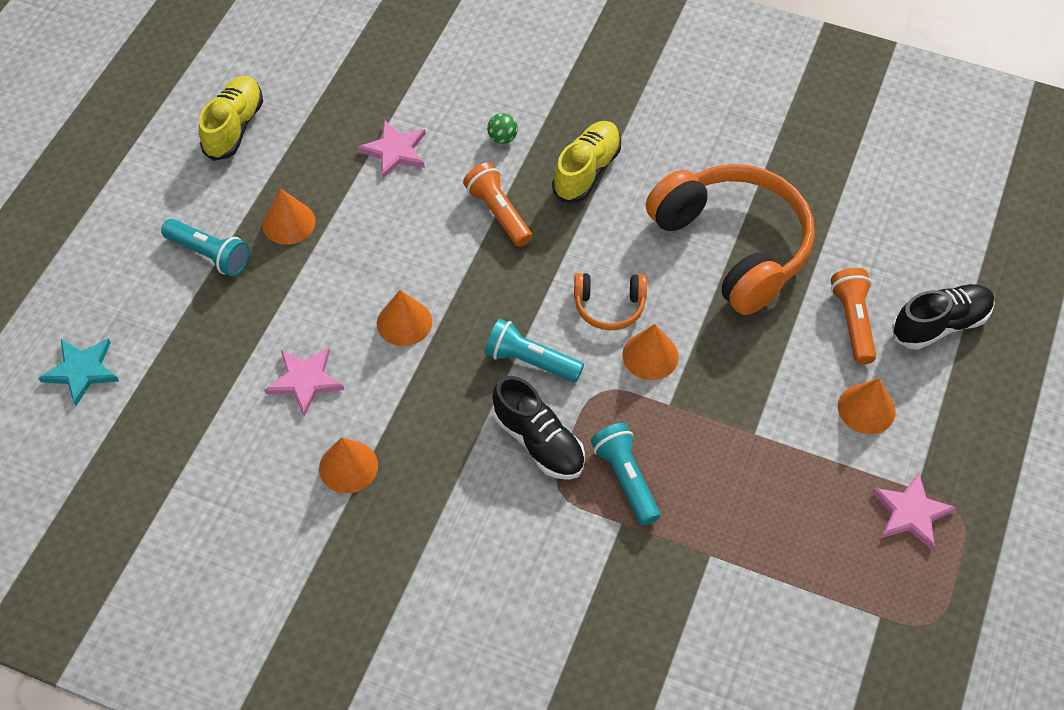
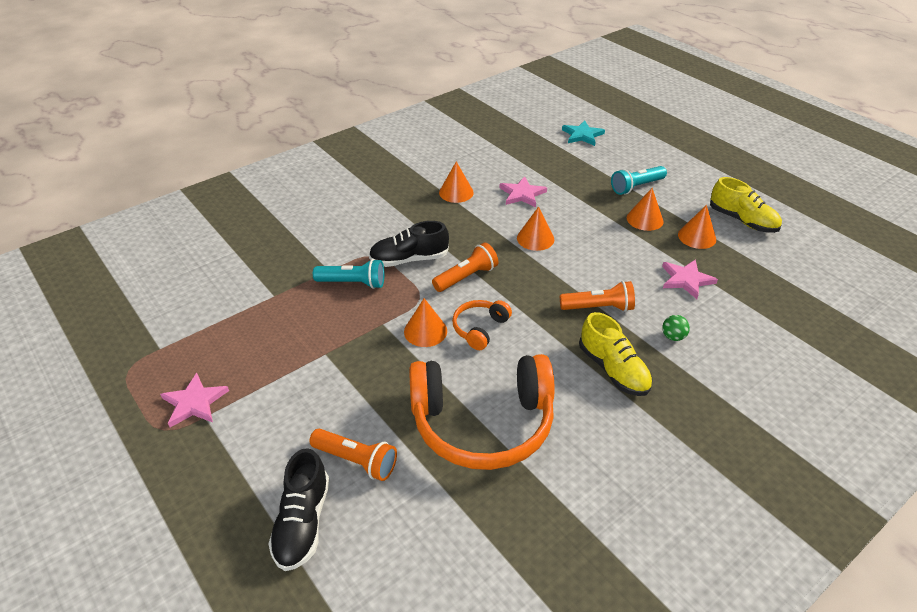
camera: 120 degrees right, 15 degrees down
(530, 361) = (466, 277): turquoise flashlight -> orange flashlight
(866, 408) = (284, 424): orange cone -> orange cone (697, 237)

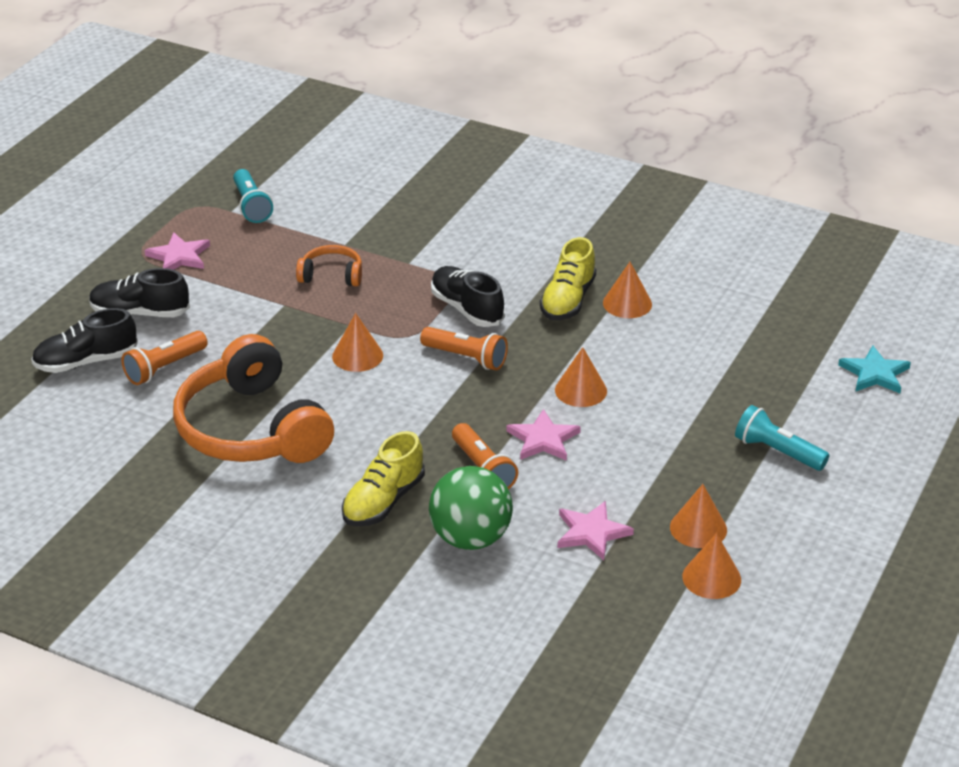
camera: 65 degrees right, 5 degrees down
(257, 456) = (140, 313): none -> black shoe
(353, 283) = (399, 285): turquoise flashlight -> turquoise flashlight (251, 206)
(356, 460) = (164, 368): orange flashlight -> orange flashlight turned 45 degrees clockwise
(479, 328) = (386, 391): orange headphones -> orange headphones (331, 275)
(522, 194) = (669, 356): pink star -> pink star (543, 439)
(644, 219) = (701, 474): orange cone -> orange cone (711, 578)
(673, 337) = (470, 538): green ball -> green ball, size x2.43
(742, 220) = (777, 567): yellow shoe -> yellow shoe (568, 300)

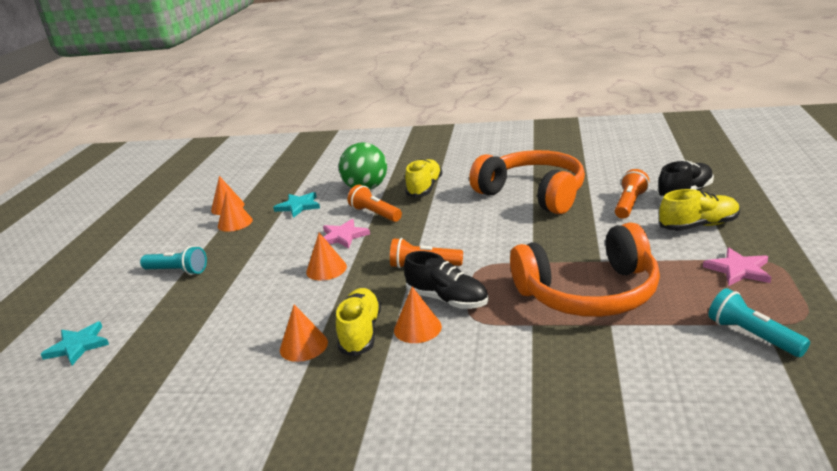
camera: 165 degrees right, 10 degrees down
(140, 313) = (698, 226): black shoe -> yellow shoe
(331, 275) = (589, 293): orange headphones -> orange headphones, size x2.20
(357, 356) = (506, 245): orange cone -> orange cone (417, 328)
(591, 533) = (298, 206): pink star -> turquoise star

